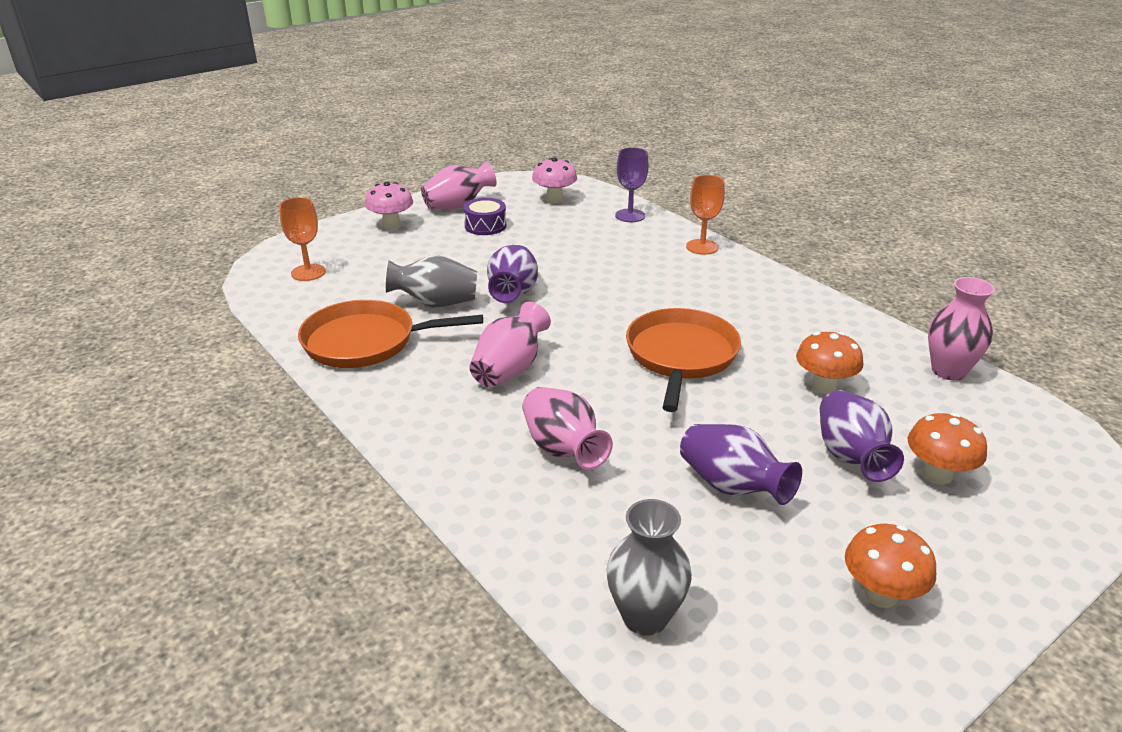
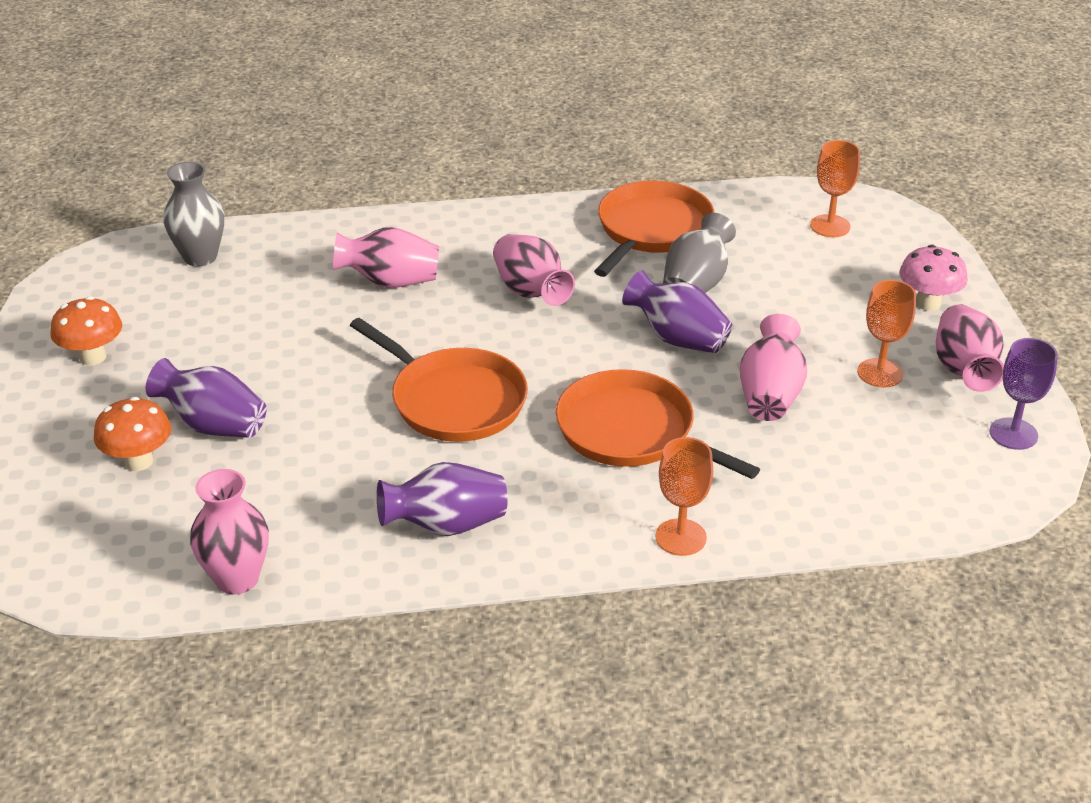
camera: 120 degrees right, 5 degrees up
(485, 226) = (880, 373): purple drum -> orange goblet
(543, 251) = (770, 395): none -> pink vase
(554, 199) = (938, 463): pink mushroom -> none
(630, 215) = (831, 514): purple goblet -> purple goblet (1013, 434)
(632, 283) = (631, 432): none -> orange pan
(732, 486) = (258, 344): purple vase -> purple vase (446, 525)
(823, 386) = (312, 468): orange mushroom -> none

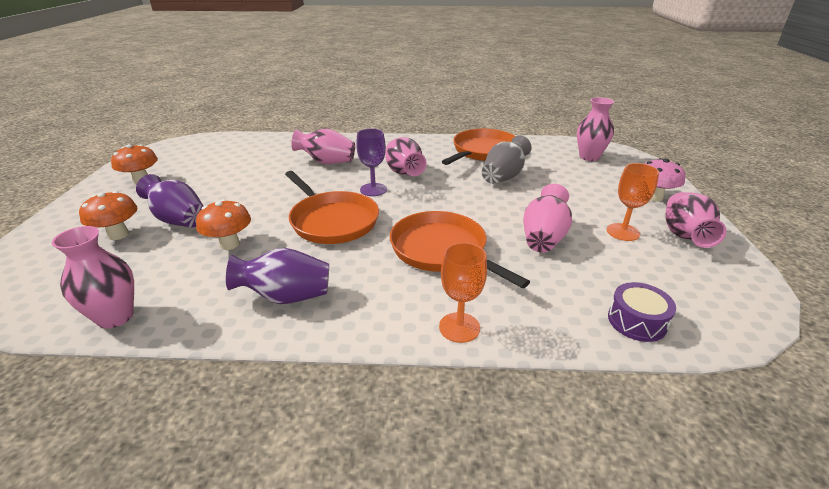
camera: 10 degrees right, 5 degrees down
(200, 257) = (234, 145): grey vase -> none
(321, 457) = (230, 244): none -> orange mushroom
(677, 338) = (486, 201): purple vase -> none
(830, 226) = (589, 157): orange goblet -> pink vase
(892, 503) = (636, 321): none -> purple drum
(1013, 434) = (731, 280): purple goblet -> purple goblet (373, 189)

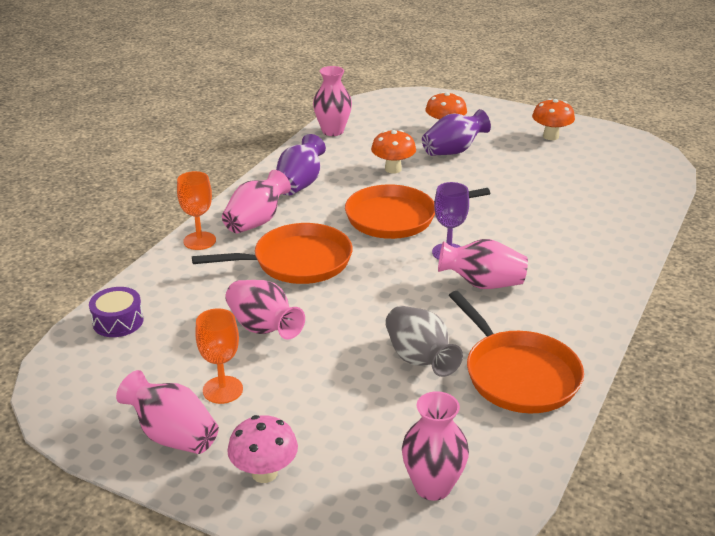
camera: 115 degrees right, 0 degrees up
(327, 162) = (547, 237): pink vase -> pink vase (256, 222)

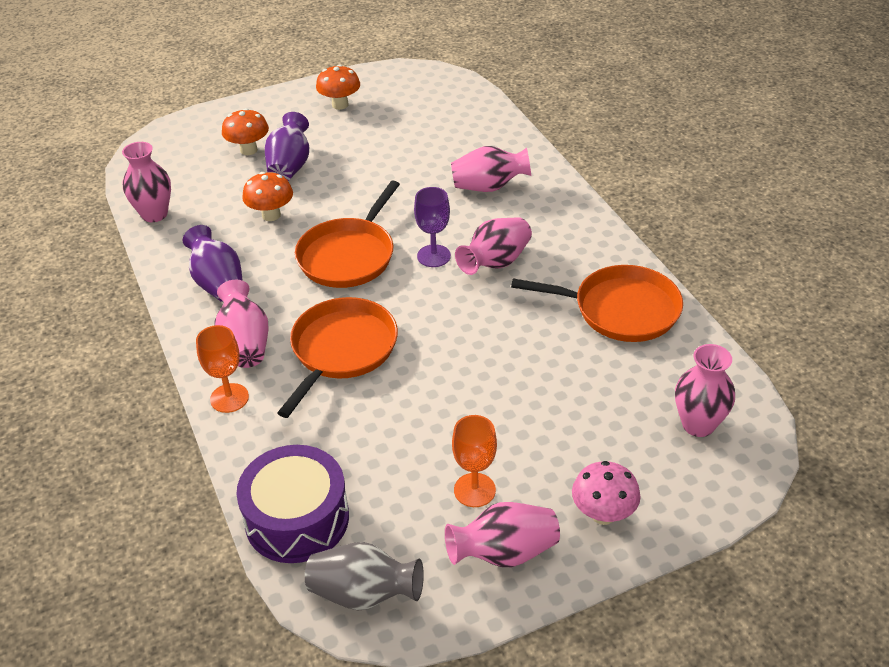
camera: 50 degrees left, 10 degrees up
(118, 321) = (297, 519): purple drum -> purple drum, size x1.79
(263, 328) = (416, 421): pink vase -> pink vase (489, 187)
(419, 359) = (552, 350): grey vase -> grey vase (364, 594)

